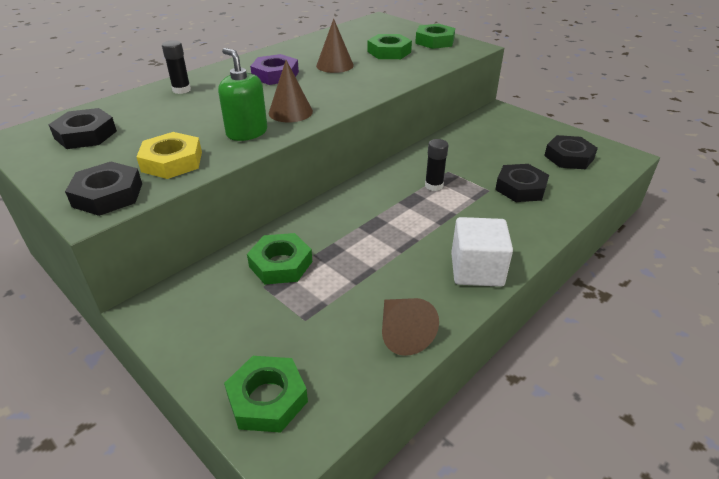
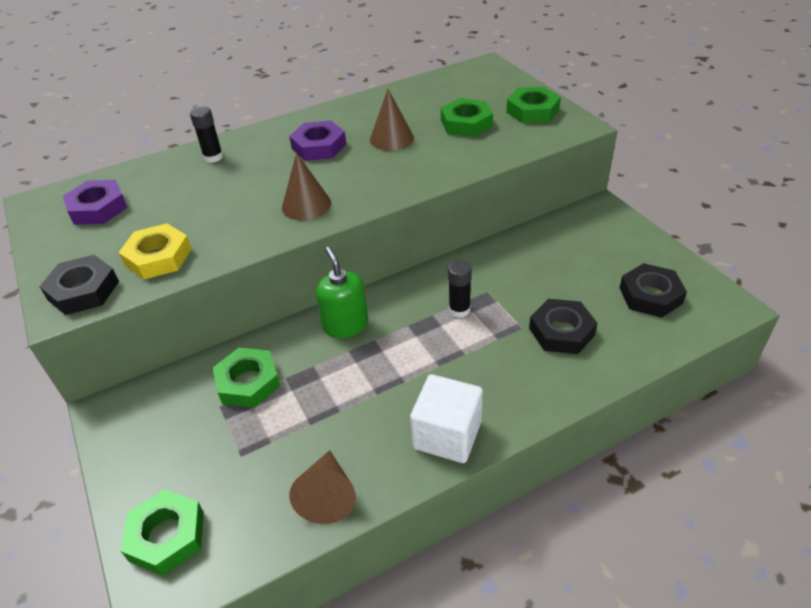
camera: 20 degrees right, 5 degrees up
(85, 135) = (98, 208): black nut -> purple nut
(247, 132) = (247, 228): green soap dispenser -> green soap dispenser (345, 325)

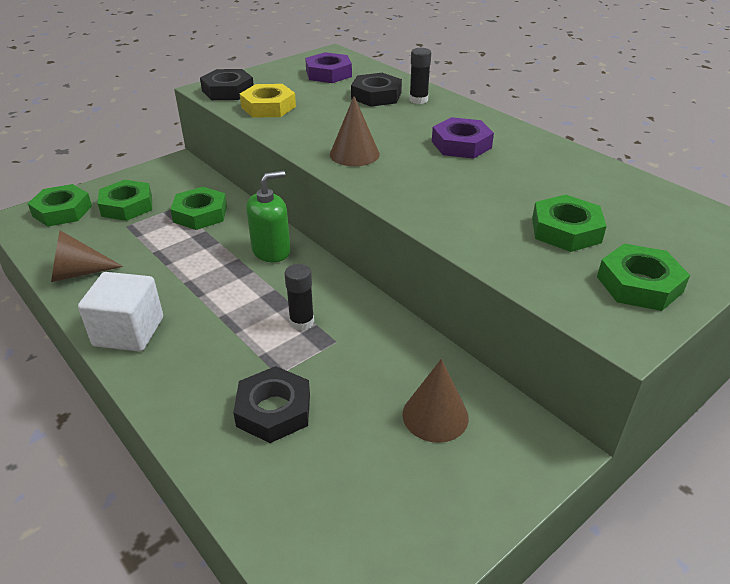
camera: 75 degrees right, 5 degrees down
(192, 458) = (127, 206): none -> green nut
(391, 138) = (499, 183): brown cone -> brown cone (435, 415)
(650, 295) = (356, 508): black nut -> black nut (376, 96)

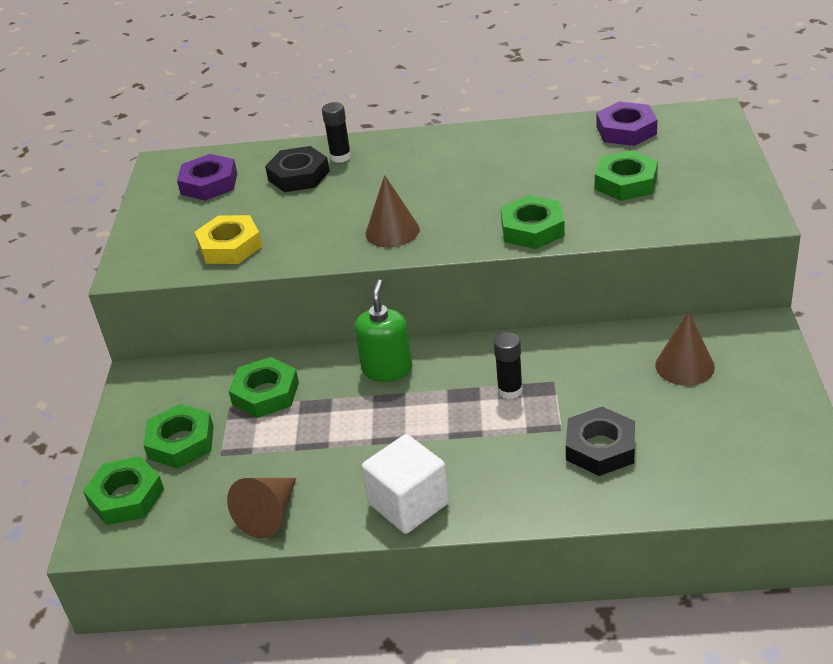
camera: 45 degrees left, 0 degrees up
(228, 91) = (153, 259): black nut -> none
(461, 144) = (449, 171): purple nut -> purple nut (626, 130)
(639, 284) = (716, 185): green nut -> green nut (532, 229)

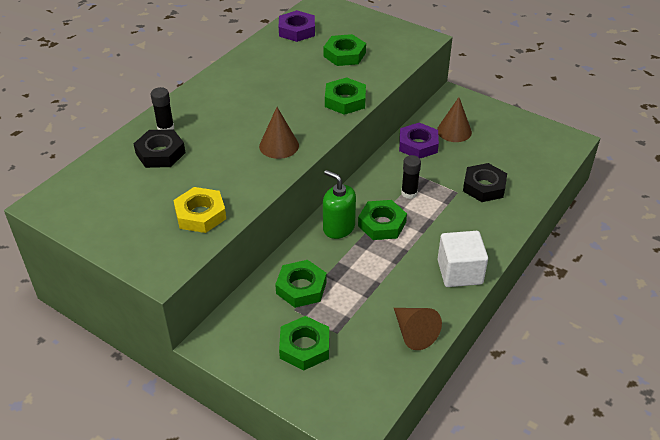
camera: 60 degrees left, 5 degrees up
(126, 496) = (330, 396): green nut -> green nut (382, 224)
(209, 183) = (107, 193): purple nut -> purple nut (418, 145)

